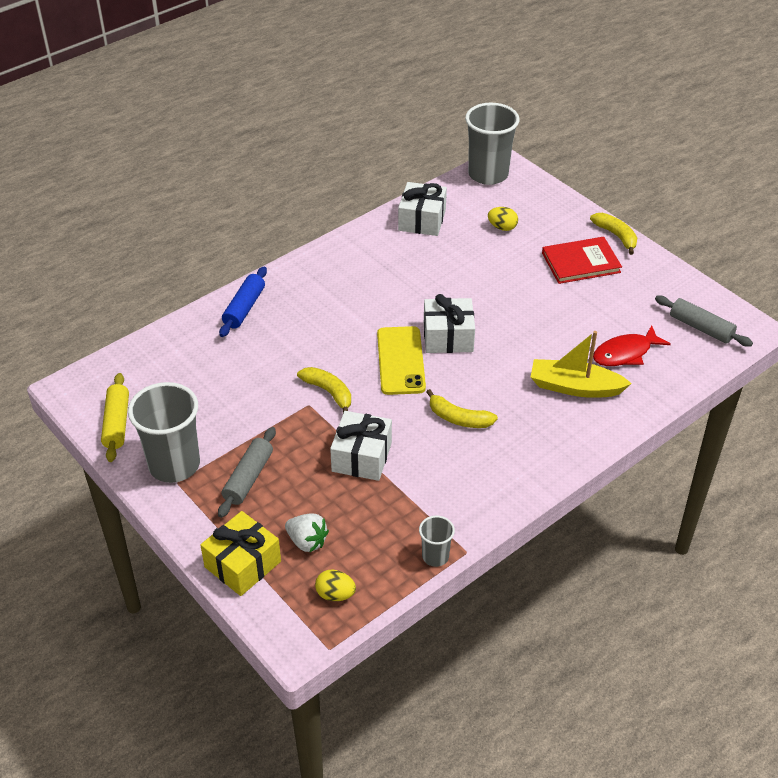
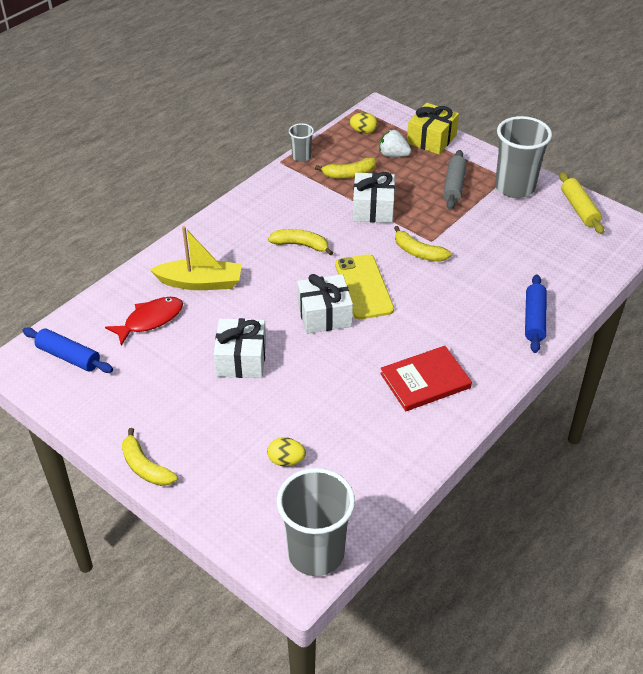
camera: 170 degrees right, 0 degrees up
(377, 516) = (349, 174): none -> yellow banana
(422, 220) = (386, 458): white gift -> white gift (241, 359)
(581, 263) = (190, 421): red book -> red book (425, 380)
(701, 328) = (69, 357): grey rolling pin -> blue rolling pin

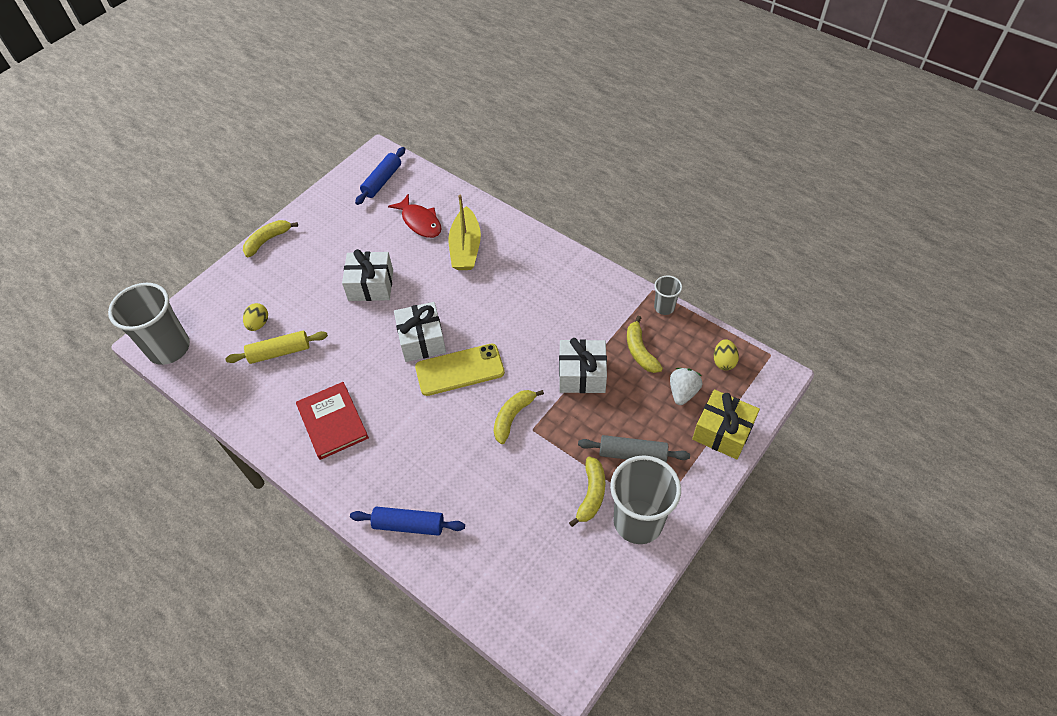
camera: 90 degrees right, 10 degrees up
(301, 245) = (519, 316): yellow banana -> yellow banana (591, 494)
(579, 209) = (603, 596): yellow rolling pin -> yellow rolling pin (279, 352)

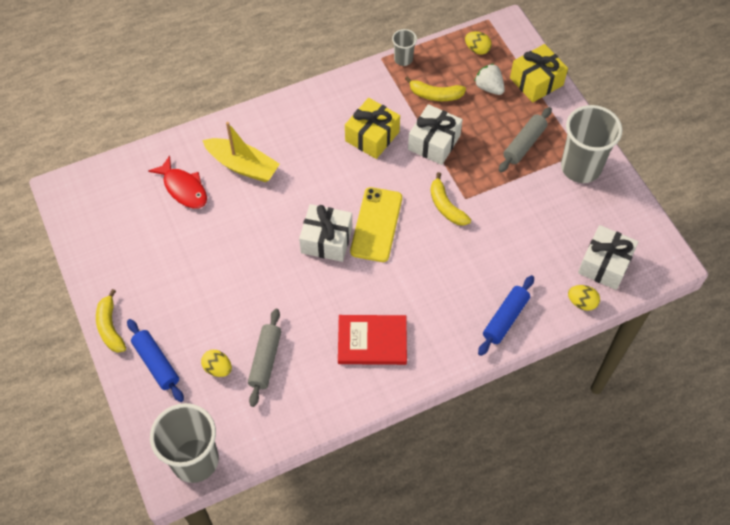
camera: 65 degrees left, 5 degrees up
(279, 352) = (265, 360): yellow rolling pin -> grey rolling pin
(371, 285) = (235, 257): white gift -> white gift (604, 264)
(382, 181) = (104, 199): blue rolling pin -> blue rolling pin (156, 363)
(420, 222) = (183, 188): red fish -> red fish turned 60 degrees clockwise
(464, 592) = (581, 302): none -> yellow egg
(556, 323) = (372, 136): none -> yellow gift
(591, 494) = (543, 185): yellow banana -> none

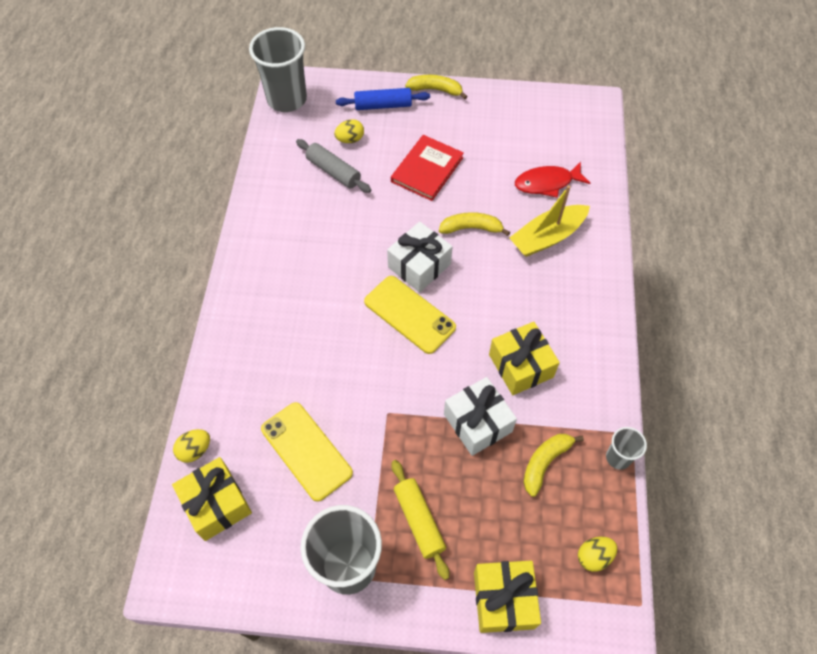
camera: 120 degrees right, 0 degrees up
(372, 341) = (293, 251): red book -> red book (427, 169)
(446, 206) = (390, 388): yellow banana -> yellow banana (471, 228)
(489, 87) = (524, 533): white strawberry -> none
(505, 319) = (233, 369): blue rolling pin -> none
(524, 144) = (419, 520): grey rolling pin -> yellow rolling pin
(529, 232) = (306, 451): none -> yellow phone
(604, 264) = (216, 504): white gift -> yellow gift

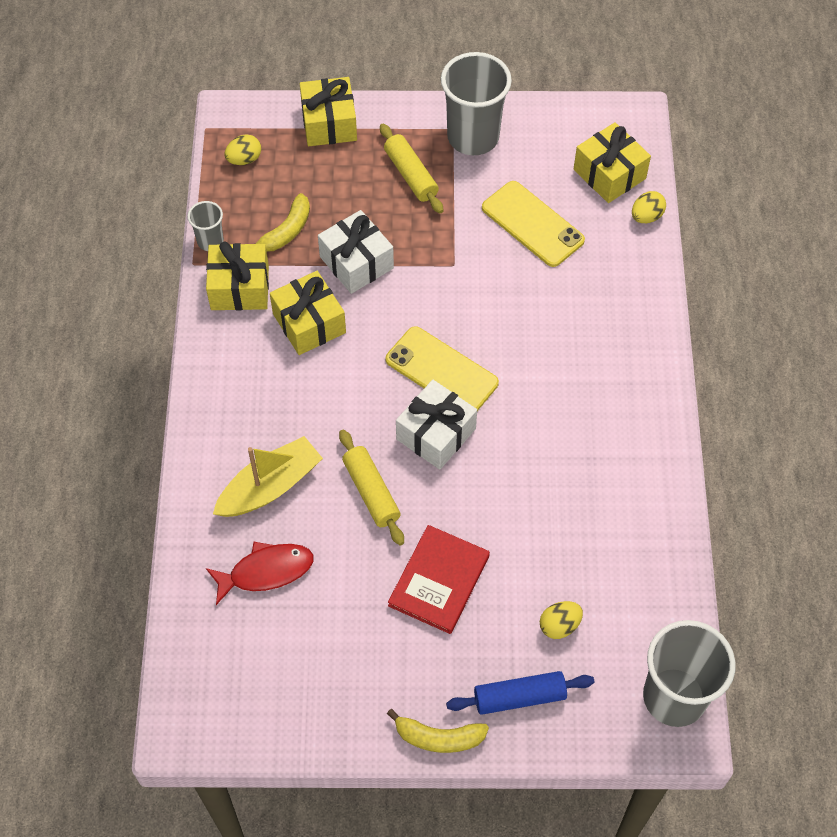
camera: 175 degrees right, 0 degrees up
(333, 171) = (572, 567): grey rolling pin -> none
(471, 228) = (371, 492): yellow banana -> yellow rolling pin
(585, 405) = (240, 288): none -> yellow gift

